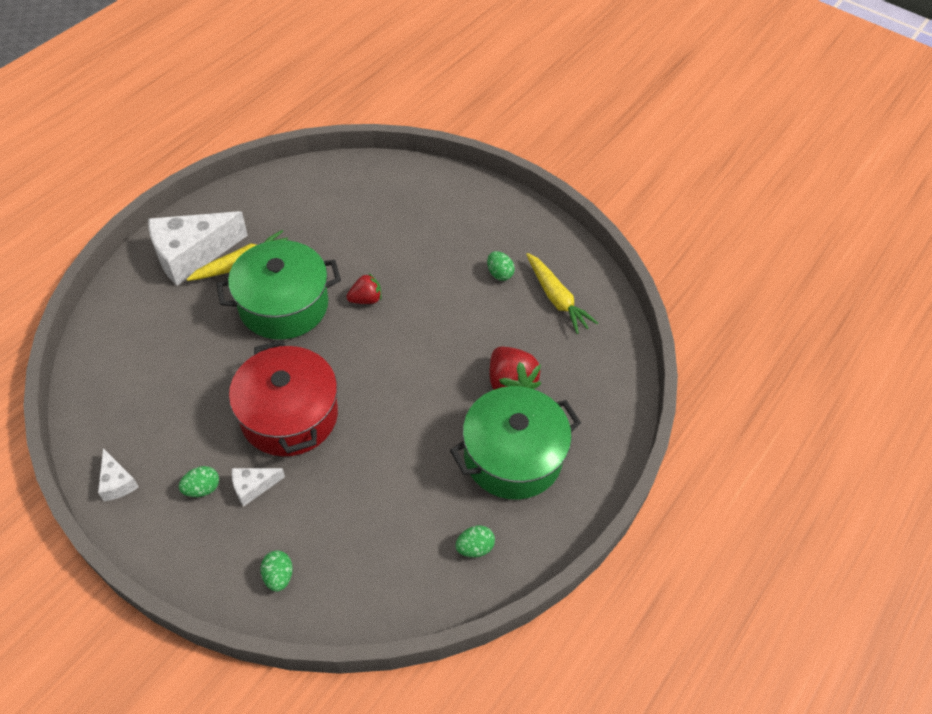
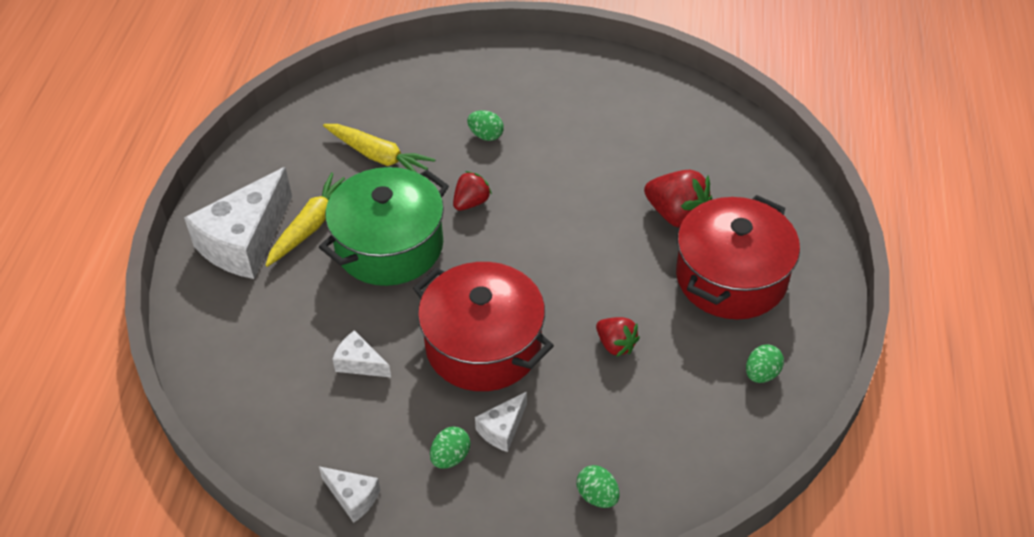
camera: 25 degrees left, 5 degrees down
(197, 384) = (360, 363): none -> white cheese
(383, 465) = (616, 345): none -> red strawberry
(499, 274) = (585, 121): green egg -> green egg (486, 135)
(512, 456) = (731, 277): green pot -> red pot
(556, 298) = (658, 120): yellow carrot -> yellow carrot (379, 156)

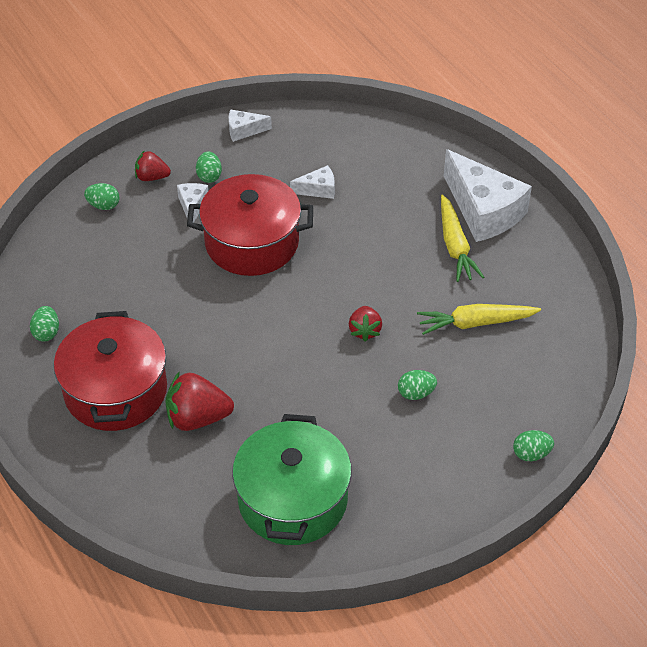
camera: 140 degrees right, 0 degrees up
(245, 241) = (483, 211): white cheese -> white cheese turned 150 degrees clockwise
(389, 246) = (385, 265): green pot -> green pot (292, 500)
(453, 57) = (531, 454): none -> green egg
(616, 345) = (163, 293): red strawberry -> red strawberry (152, 177)

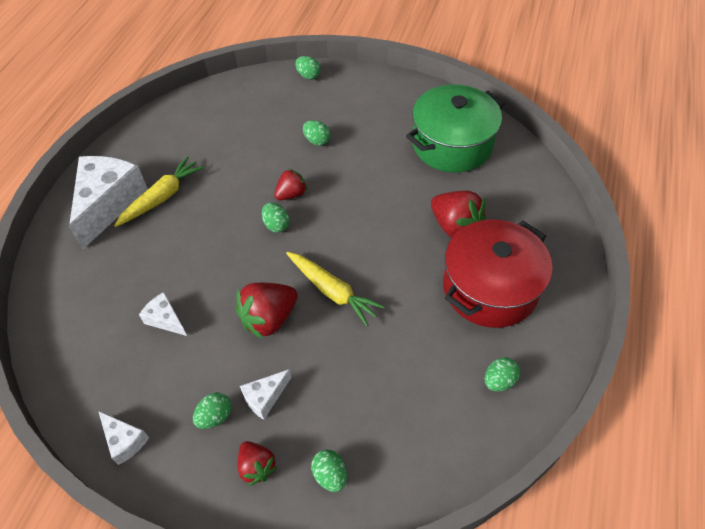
camera: 130 degrees left, 5 degrees up
(252, 242) = (269, 319): red pot -> red strawberry
(339, 299) = (276, 225): none -> green egg
(475, 323) = (230, 148): yellow carrot -> yellow carrot (333, 291)

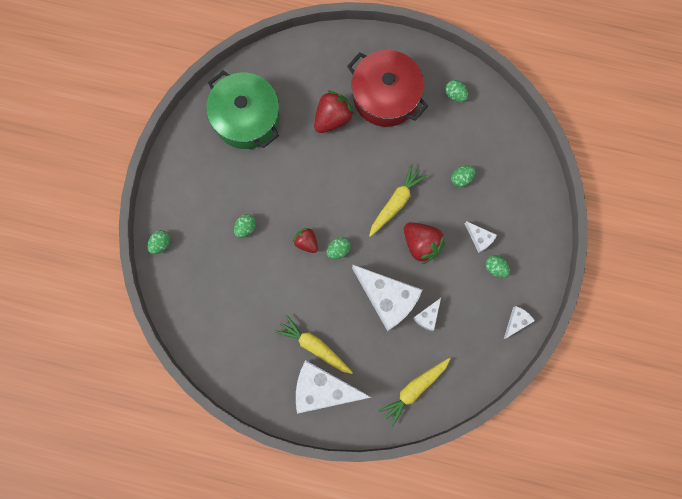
camera: 95 degrees left, 25 degrees up
(73, 297) = (414, 390): none -> yellow carrot
(202, 274) = (387, 298): none -> white cheese
(257, 467) = (524, 237): red strawberry -> none
(330, 475) = (524, 193): green egg -> green egg (461, 178)

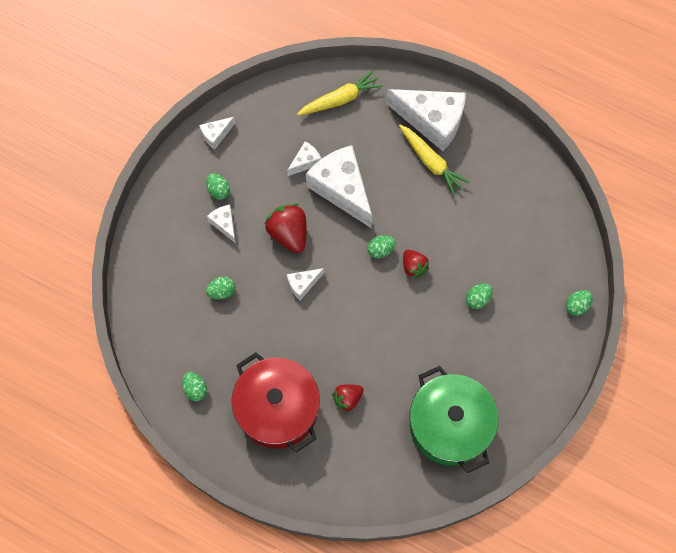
camera: 165 degrees left, 10 degrees down
(332, 118) = (347, 399): red strawberry -> red strawberry, size x0.61
(396, 202) = (303, 284): yellow carrot -> white cheese

